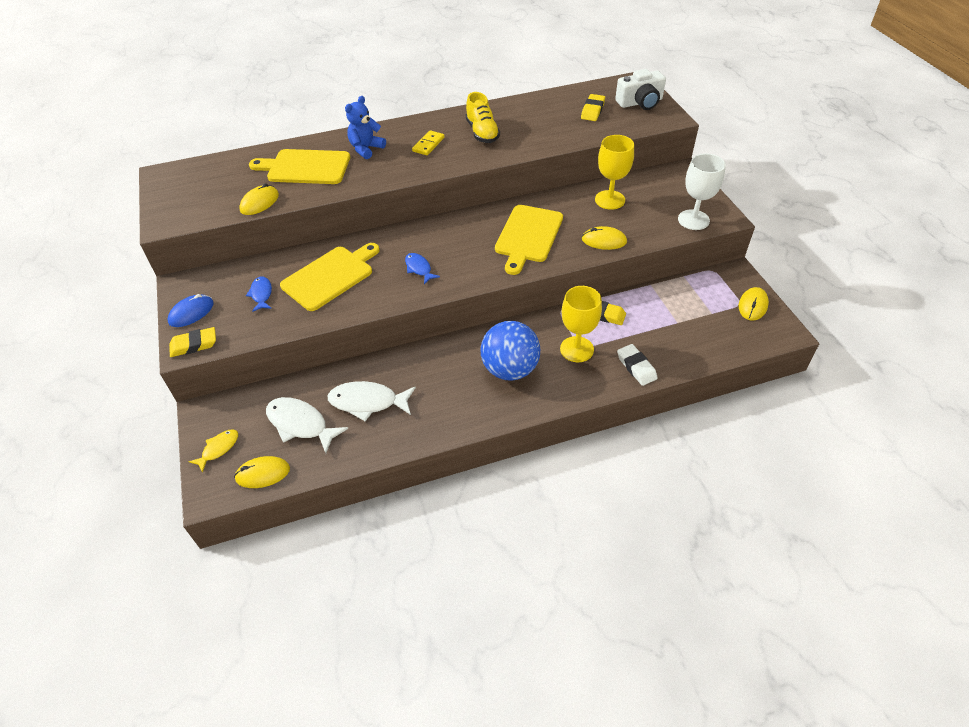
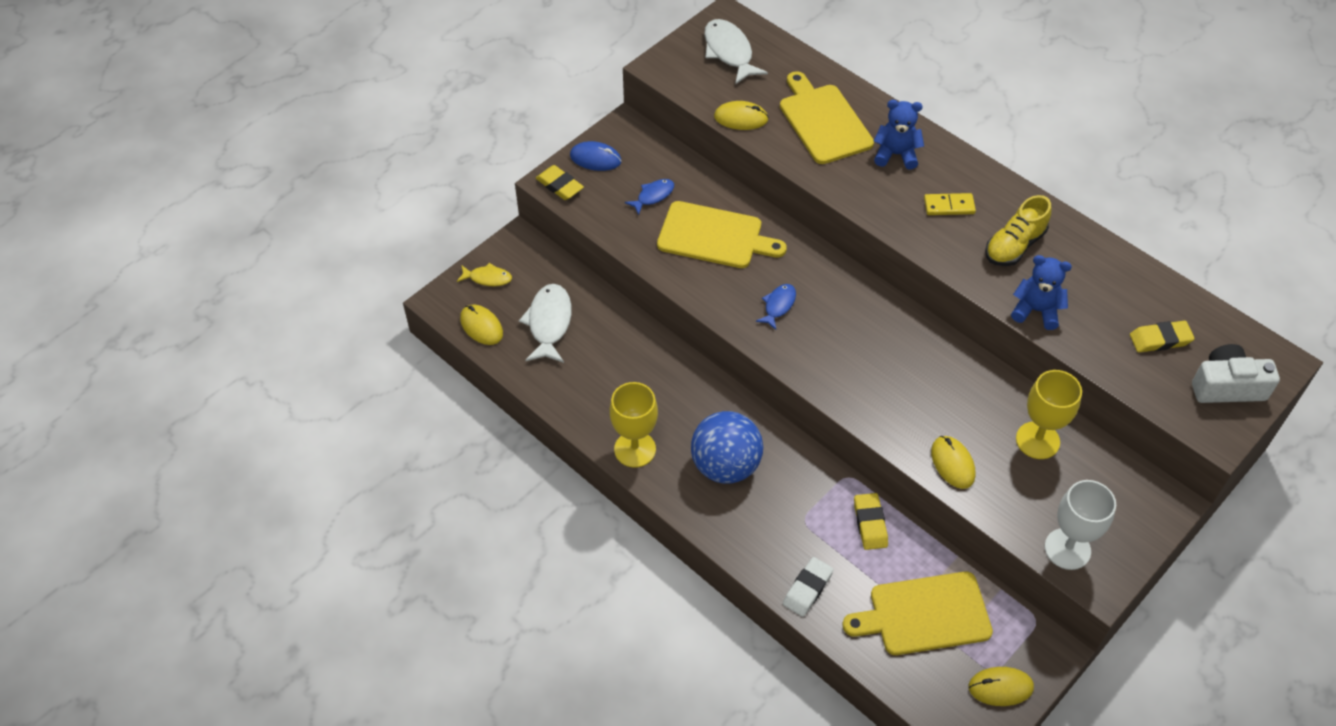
camera: 60 degrees right, 5 degrees up
(368, 402) = (606, 362): white fish -> white fish (729, 52)
(528, 236) = (904, 382): yellow cutting board -> yellow cutting board (924, 614)
(537, 144) = (1036, 310): none -> blue teddy bear
(576, 349) = (796, 518): yellow goblet -> yellow goblet (635, 449)
(640, 102) = (1227, 386): white camera -> white camera turned 135 degrees clockwise

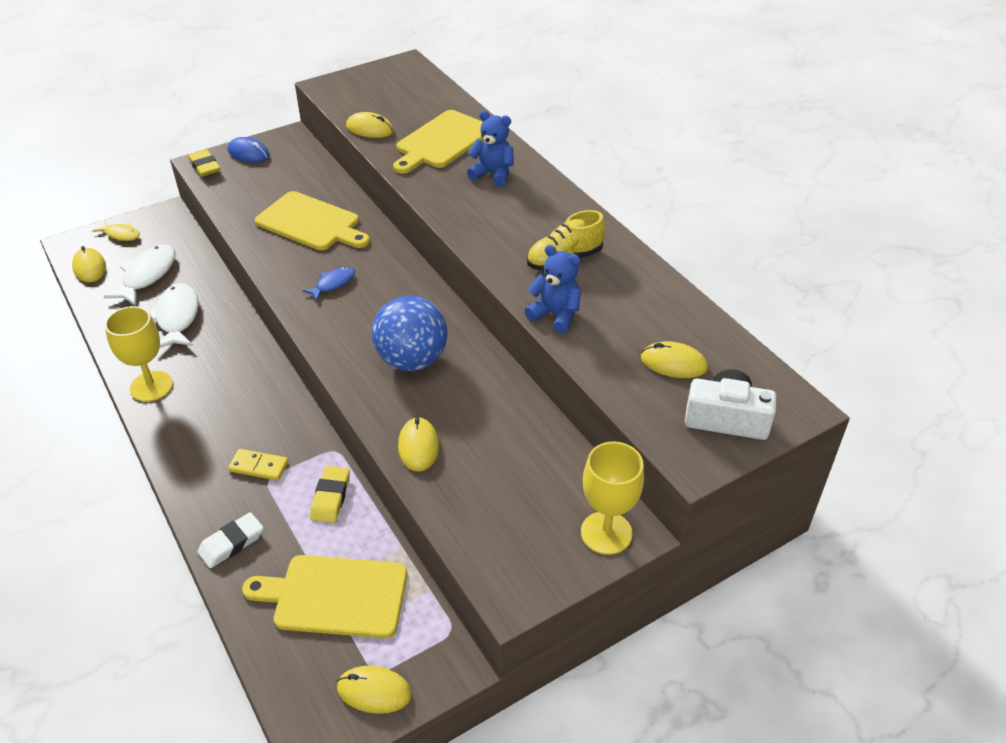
camera: 15 degrees right, 10 degrees down
(653, 196) = (278, 186): blue fish -> none
(725, 466) = (224, 417): blue ball -> blue ball (412, 360)
(729, 52) = (392, 85): white fish -> white fish (177, 317)
(823, 121) = (442, 141): yellow cutting board -> yellow cutting board turned 135 degrees counterclockwise
(949, 206) = (519, 219): yellow domino -> yellow domino (259, 466)
(1037, 440) = (519, 444): yellow goblet -> yellow goblet (606, 533)
(1067, 549) = (494, 553): white goblet -> none
(1160, 339) = (673, 363): yellow eraser -> yellow mouse

